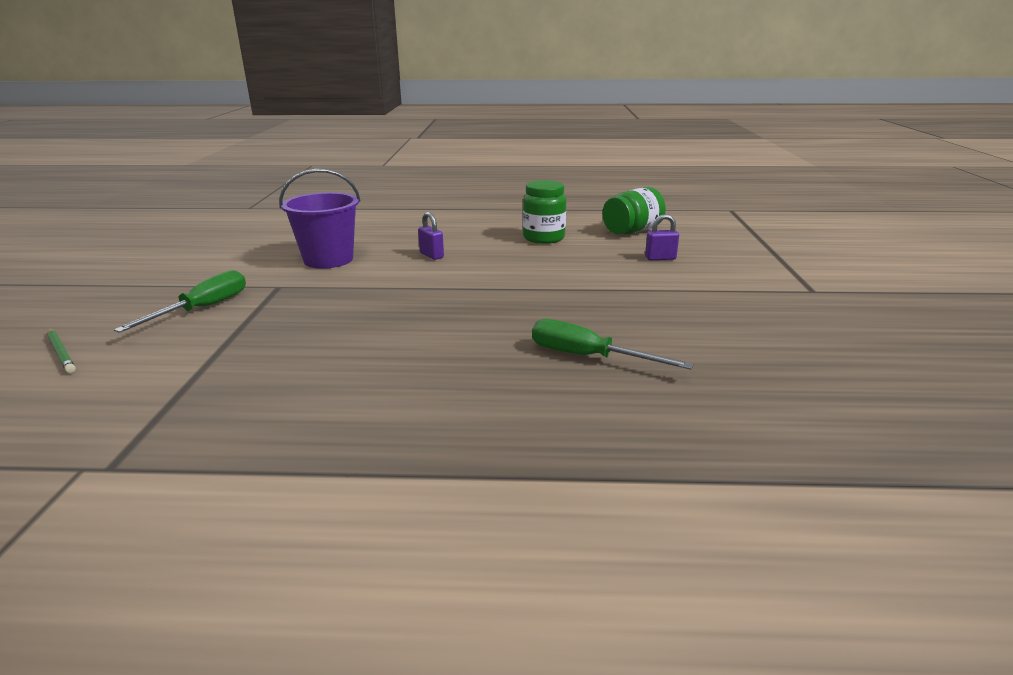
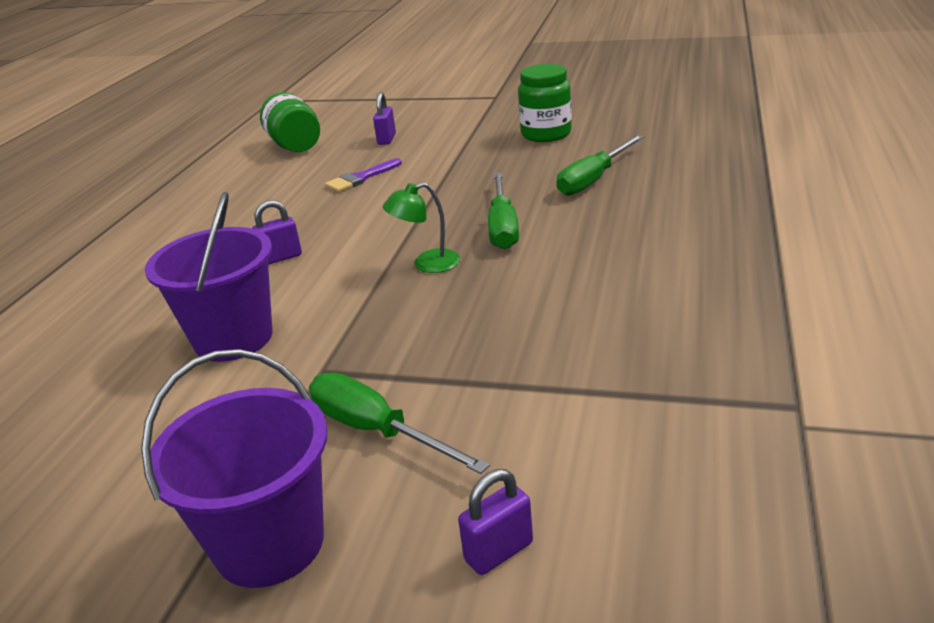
camera: 75 degrees left, 5 degrees up
(61, 352) = (499, 552): green pencil -> purple padlock
(126, 296) = (269, 543): none -> purple bucket
(411, 299) = (427, 264): none -> green lamp
(475, 321) = (502, 227): none -> green screwdriver
(543, 238) = (276, 190): green jar -> green jar (546, 134)
(570, 260) = (361, 178): none -> purple brush

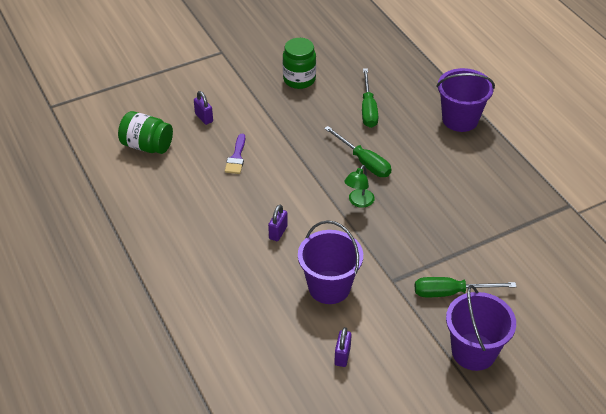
camera: 45 degrees left, 15 degrees up
(499, 552) = (543, 309): purple padlock -> purple padlock (342, 356)
(724, 225) = (460, 119): none -> purple bucket

